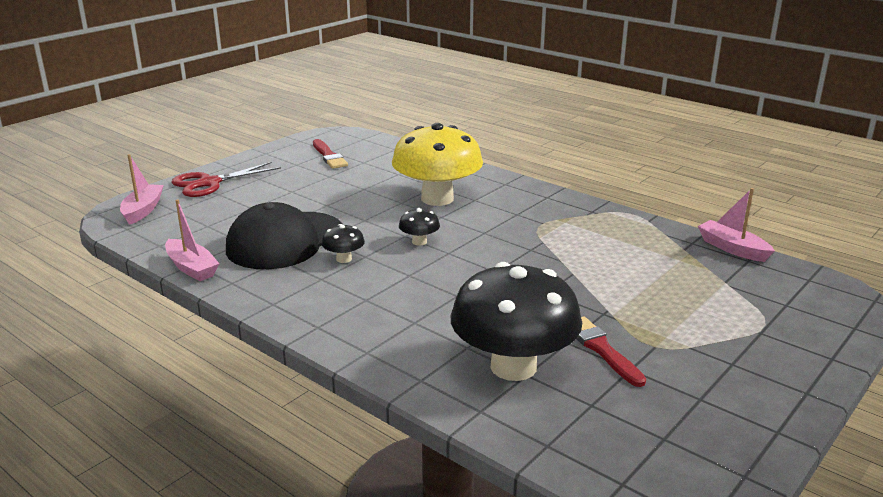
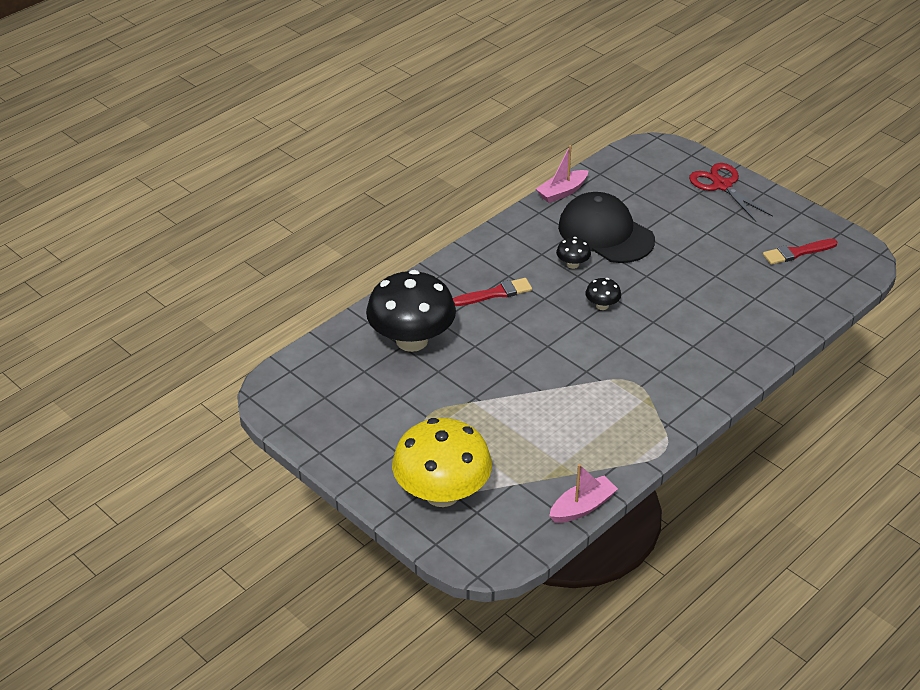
camera: 95 degrees right, 15 degrees up
(143, 210) = (663, 158): pink boat -> none
(437, 199) = (693, 321): yellow mushroom -> yellow mushroom (442, 493)
(601, 349) = (426, 386): red brush -> red brush (495, 293)

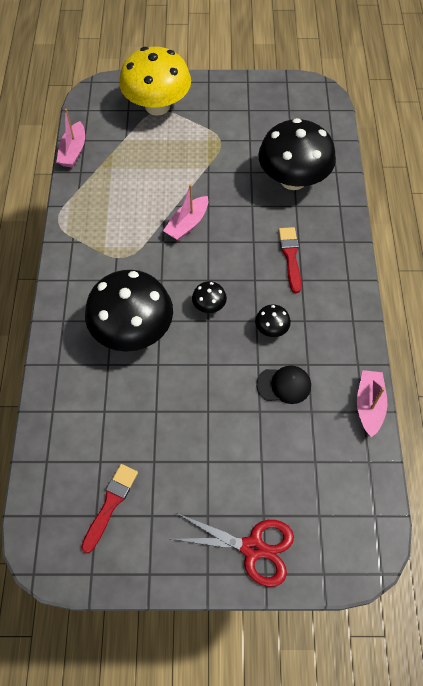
camera: 135 degrees right, 20 degrees up
(495, 293) = (290, 256): red brush -> red brush turned 150 degrees clockwise
(548, 369) = (187, 224): none -> pink boat
(605, 233) = (284, 385): black cap -> black cap, size x0.49
(682, 328) = (133, 330): none -> black mushroom

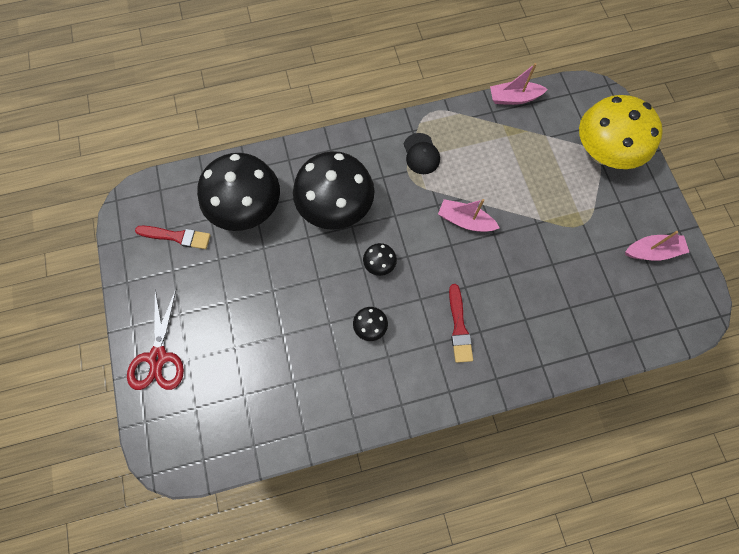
camera: 75 degrees right, 10 degrees up
(284, 385) = (313, 351): black cap -> black cap (421, 154)
(290, 256) = (459, 327): red brush -> red brush turned 105 degrees clockwise
(293, 179) = (559, 309): black mushroom -> black mushroom (247, 208)
(369, 405) = (311, 437): pink boat -> pink boat (652, 251)

